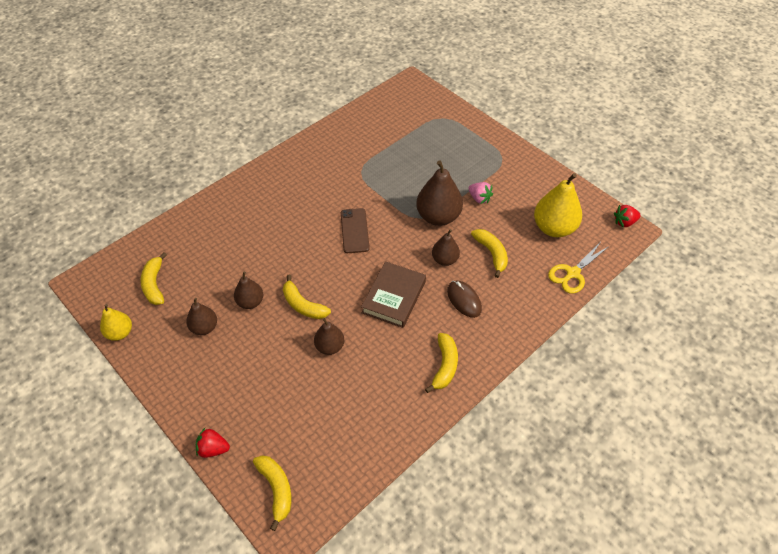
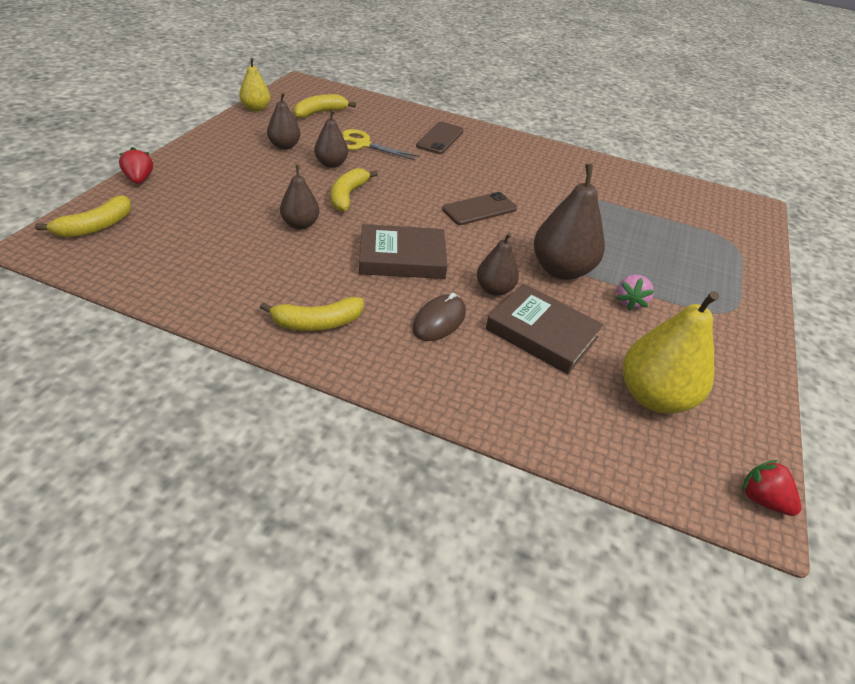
camera: 60 degrees right, 10 degrees down
(243, 215) = (440, 138): none -> brown phone
(491, 253) = (542, 333): yellow banana -> brown book
(572, 273) = (581, 439): yellow scissors -> yellow scissors (362, 144)

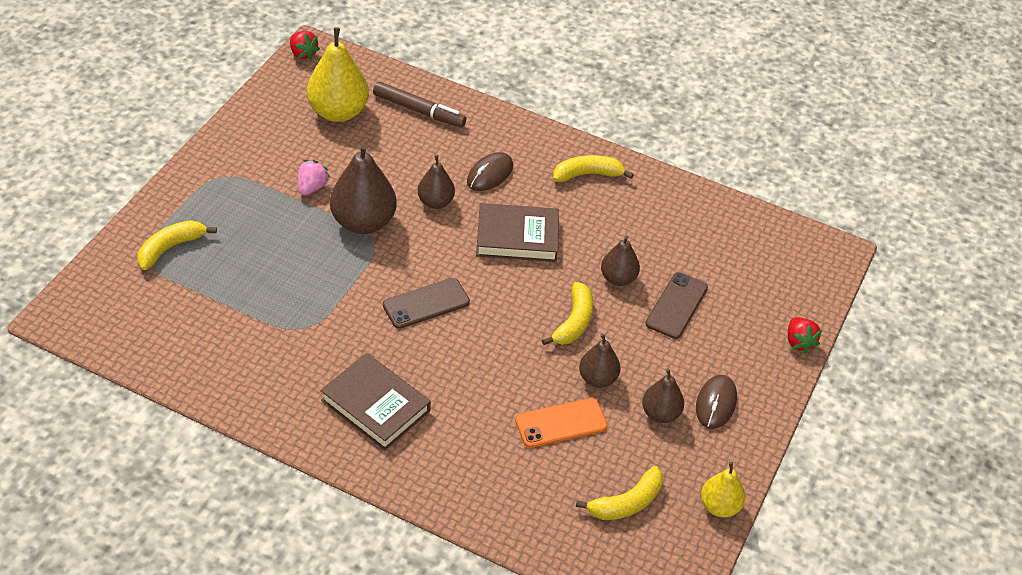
camera: 175 degrees left, 5 degrees up
(95, 226) = (803, 273): yellow banana -> yellow banana (170, 248)
(237, 149) = (716, 403): none -> brown mouse
(362, 144) = (561, 423): yellow scissors -> orange phone
(440, 138) = (452, 445): brown phone -> brown phone (676, 306)
(542, 333) = (406, 161): brown book -> brown book (375, 405)
(550, 404) = (419, 110): none -> brown marker

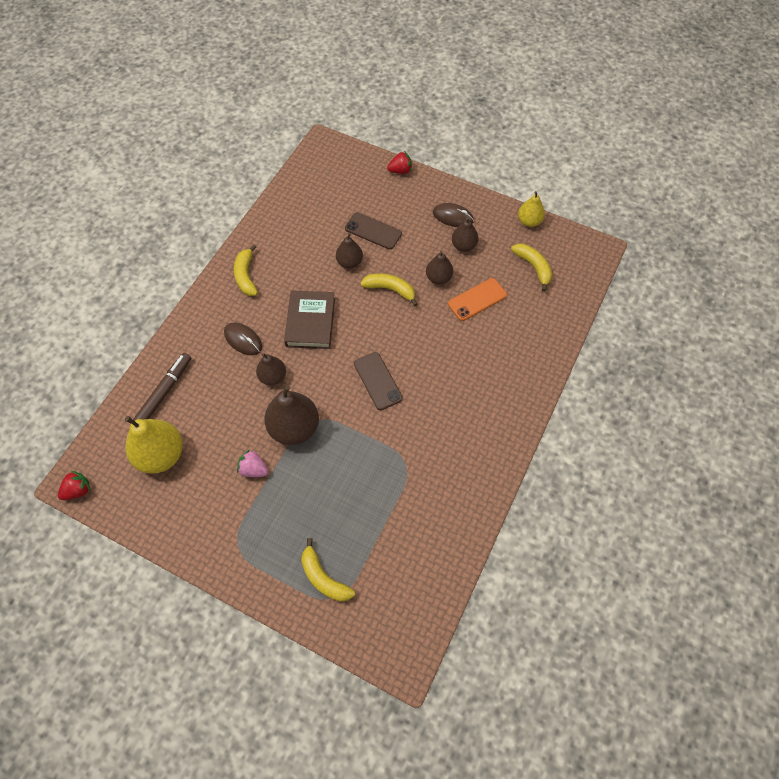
camera: 85 degrees left, 15 degrees up
(375, 405) = (474, 410): brown book -> none
(561, 423) = (477, 299): orange phone -> orange phone turned 75 degrees clockwise

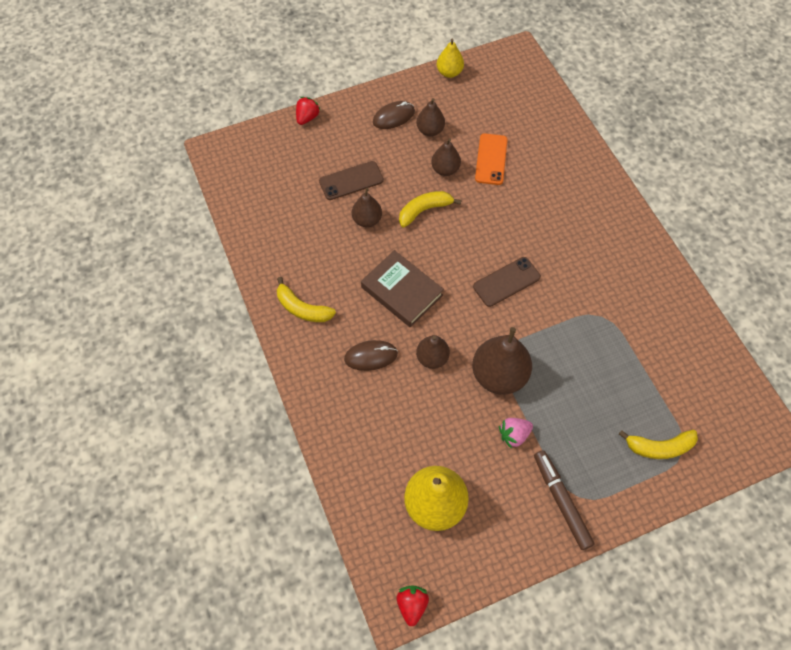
camera: 50 degrees left, 0 degrees up
(165, 391) = (368, 458): brown marker -> brown marker (561, 501)
(377, 381) = (506, 282): brown phone -> brown phone turned 45 degrees counterclockwise
(533, 267) = (495, 102): yellow banana -> none

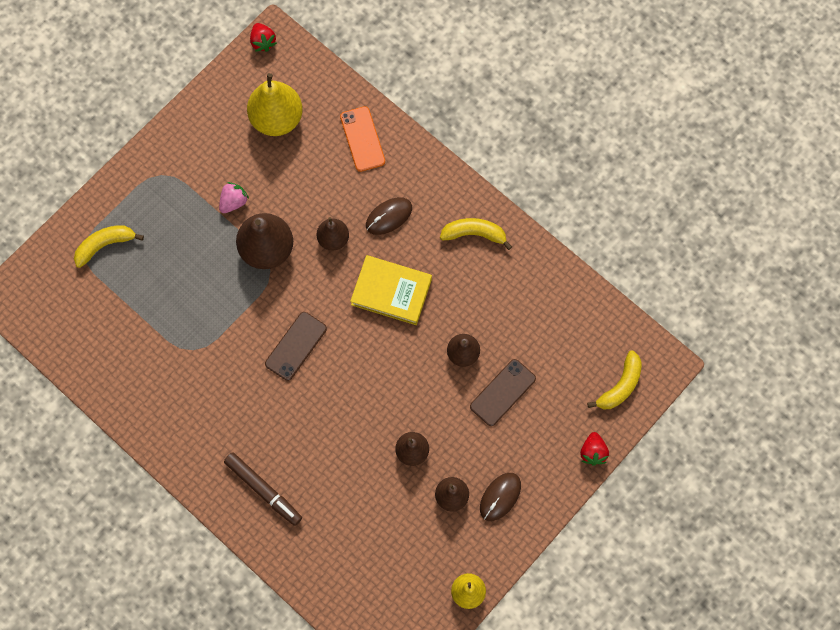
camera: 155 degrees right, 10 degrees up
(402, 291) = (391, 292): brown book -> yellow book
(424, 210) = (411, 391): yellow banana -> yellow banana (620, 386)
(491, 159) = (369, 487): orange phone -> orange phone (362, 139)
(561, 501) = (175, 165): brown marker -> brown marker (263, 490)

